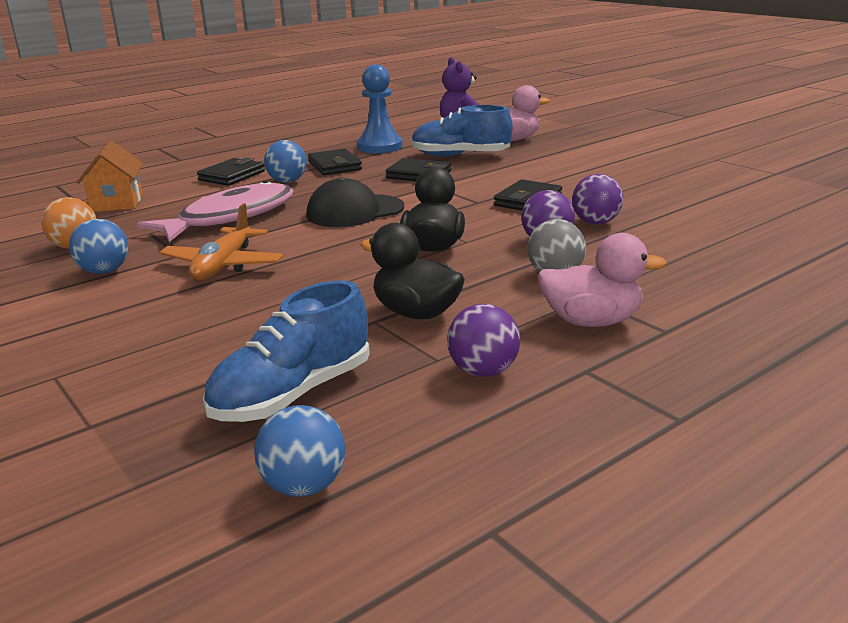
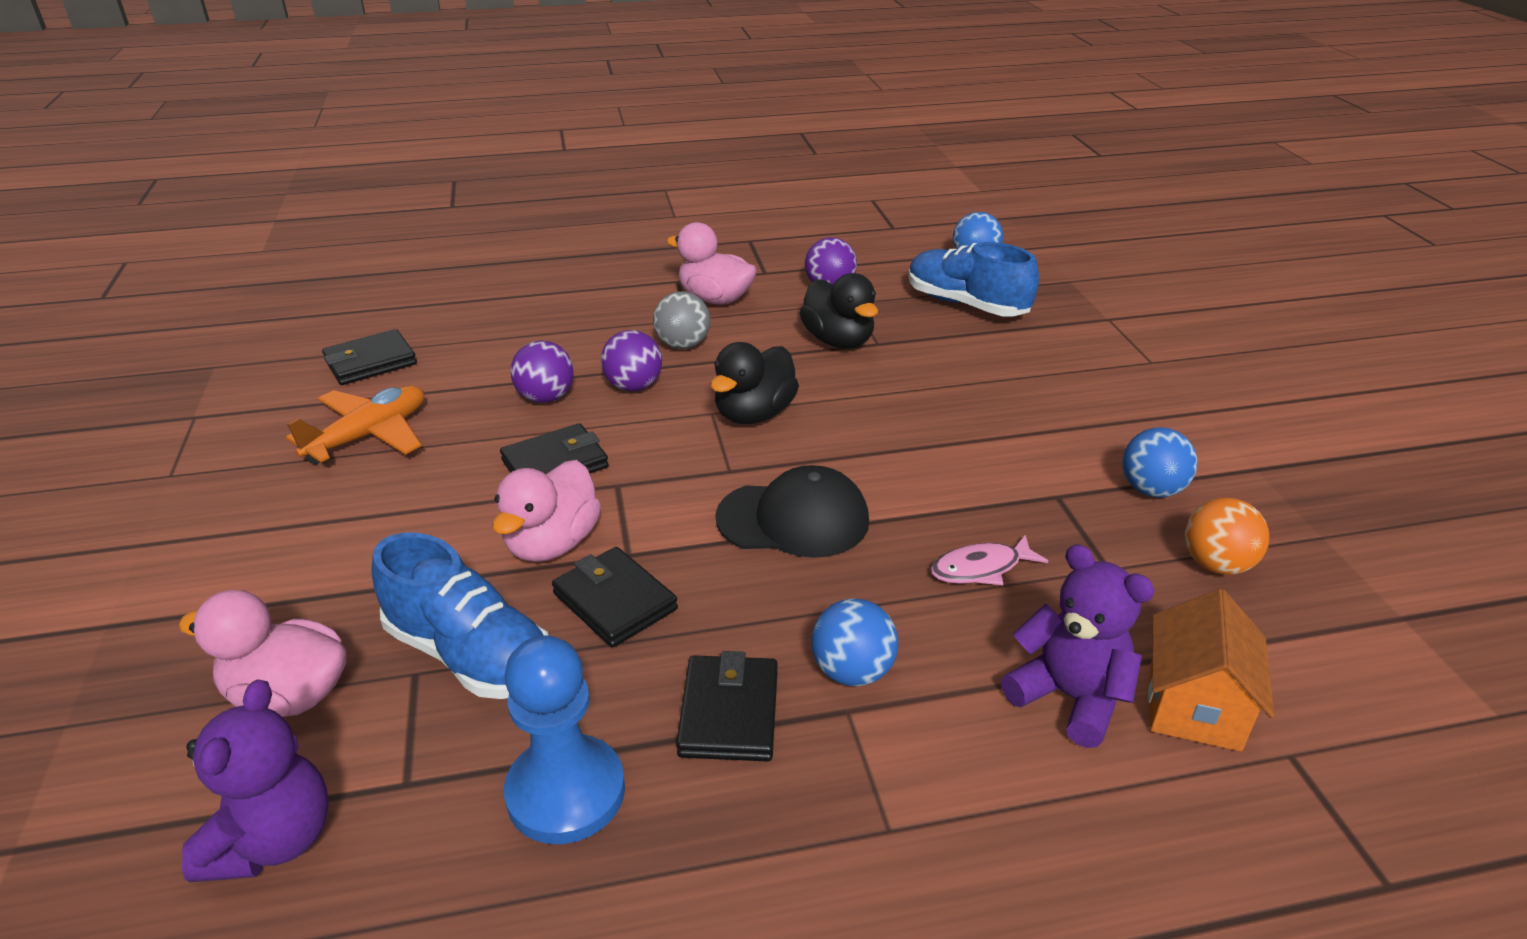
camera: 155 degrees left, 10 degrees up
(180, 194) = (1069, 697): none -> purple teddy bear
(223, 265) = (1002, 456): orange plane -> orange plane (369, 435)
(230, 217) = (981, 568): pink fish -> pink fish, size x0.46
(232, 176) = (957, 753): black wallet -> black wallet (370, 362)
(293, 394) = (966, 304): blue shoe -> blue shoe turned 120 degrees counterclockwise
(477, 180) = (552, 543): none -> pink duck

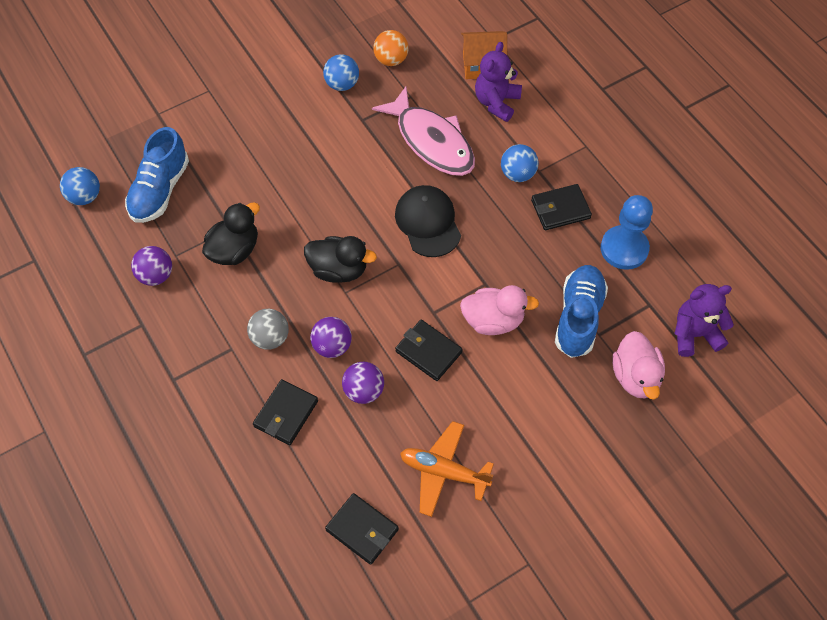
camera: 110 degrees left, 25 degrees up
(614, 601) = (519, 275): black wallet -> black wallet (286, 414)
(715, 299) = (196, 342): pink duck -> none
(981, 568) = (431, 141): pink fish -> pink fish, size x2.18

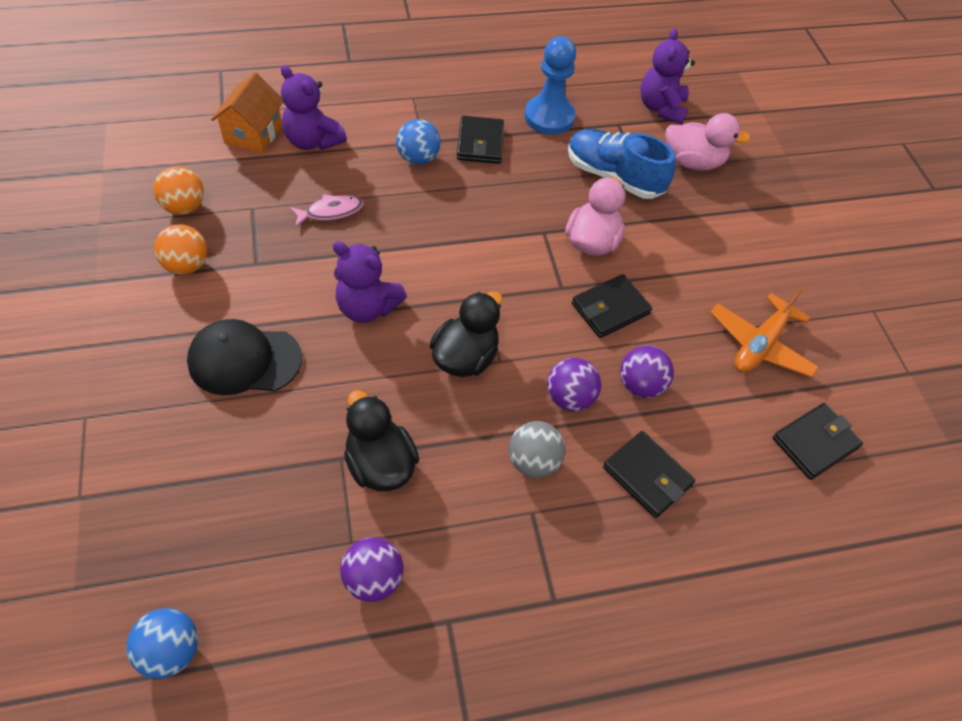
camera: 75 degrees left, 5 degrees down
(160, 190) = (225, 533): blue shoe -> none
(342, 84) = (187, 265): blue ball -> orange ball
(355, 196) = (367, 307): none -> purple teddy bear
(428, 222) = (441, 252): black cap -> black cap (244, 360)
(431, 141) = (330, 212): pink fish -> pink fish, size x0.46

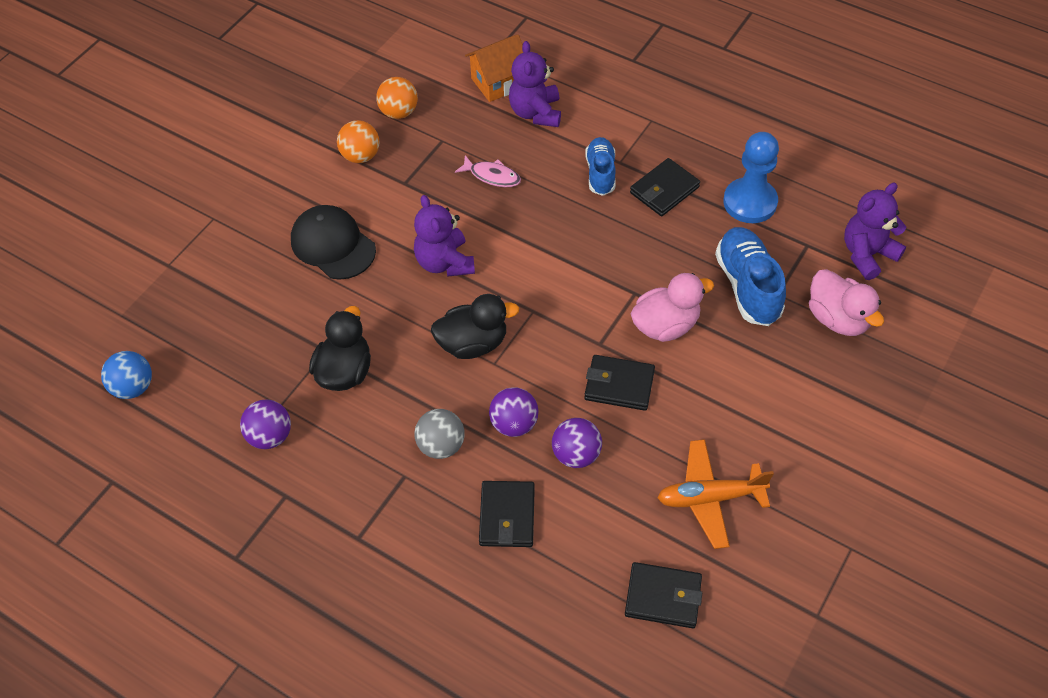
camera: 50 degrees right, 0 degrees up
(418, 158) = (600, 173): blue ball -> blue shoe

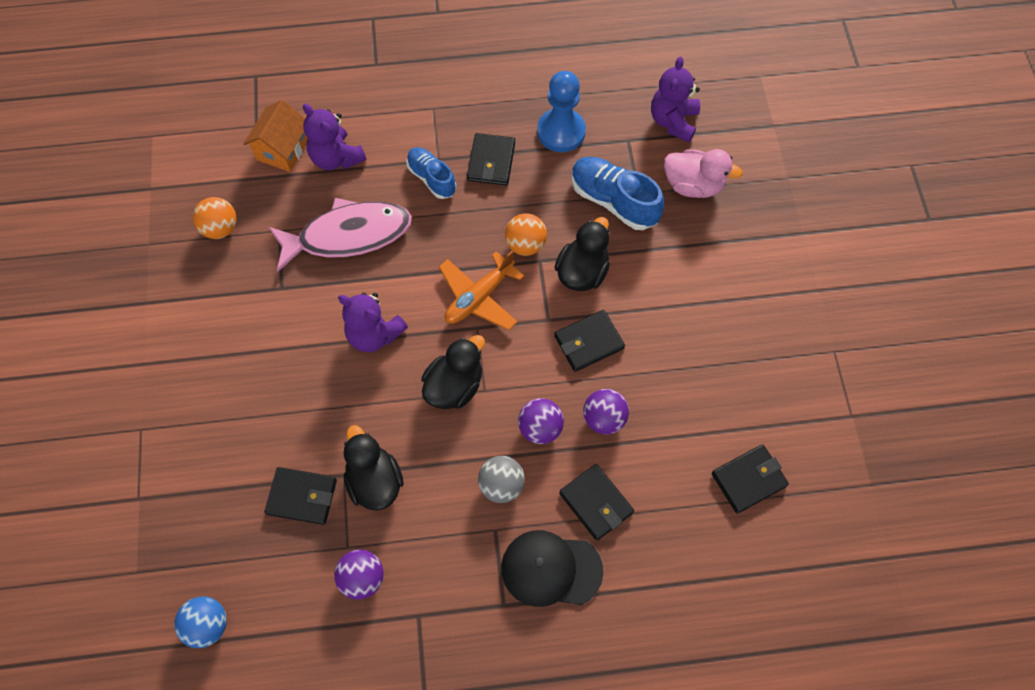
camera: 40 degrees left, 10 degrees up
(281, 345) = (302, 497): none -> black wallet
(333, 245) = (268, 382): black cap -> black cap (551, 569)
(360, 156) = (222, 288): orange ball -> orange ball (525, 244)
(492, 176) = (348, 235): pink fish -> pink fish, size x2.18
(665, 325) = (582, 272): pink duck -> black duck
(710, 498) = (719, 383): orange plane -> orange plane (479, 297)

